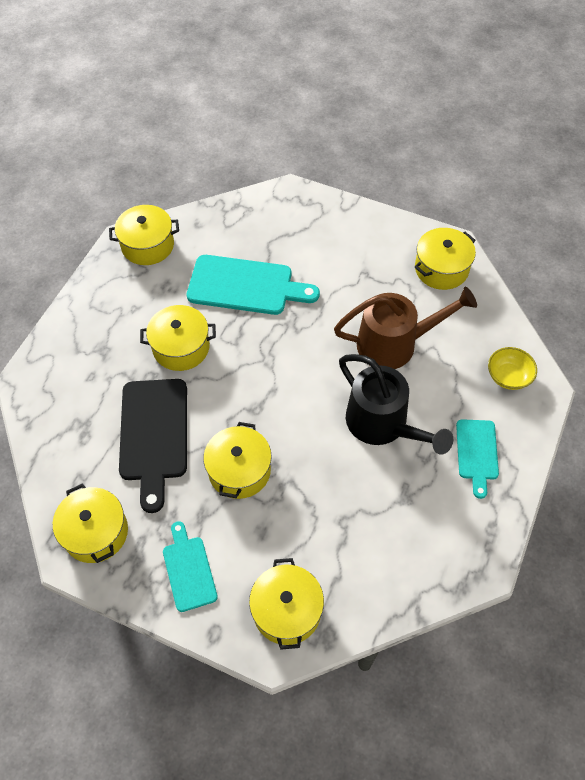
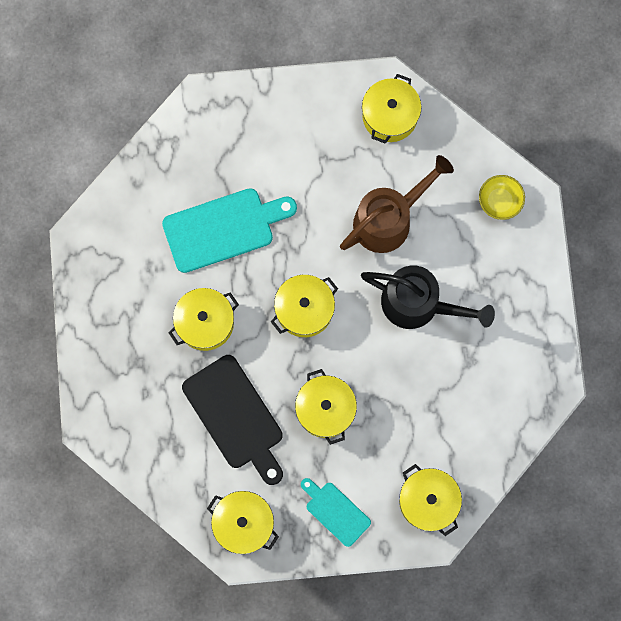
camera: 30 degrees left, 20 degrees up
(148, 245) = (104, 232): yellow pot -> yellow pot (304, 309)
(477, 453) = (507, 289): turquoise cutting board -> none

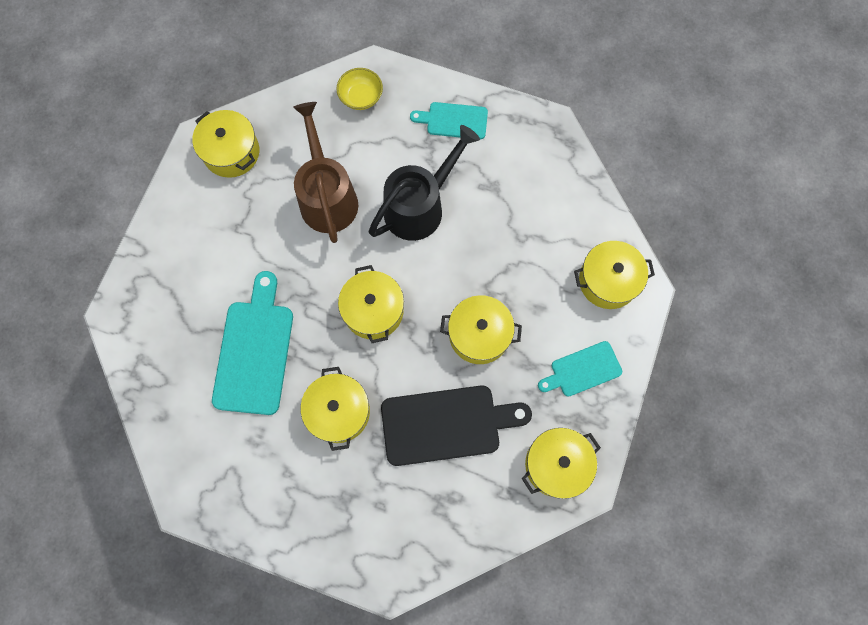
camera: 65 degrees left, 5 degrees down
(517, 295) = (453, 120): none -> turquoise cutting board

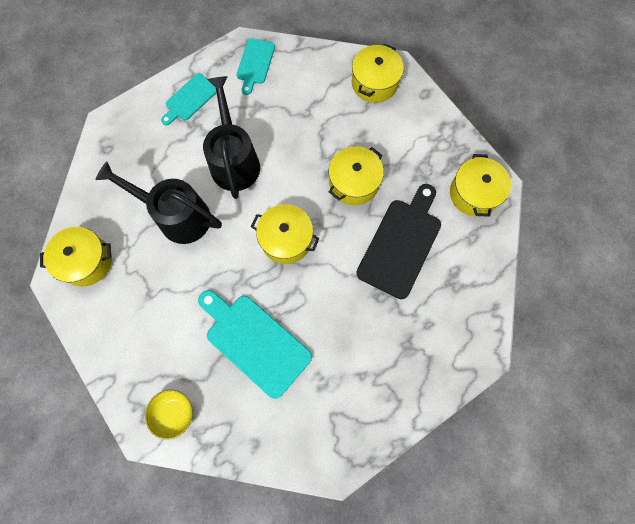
camera: 55 degrees left, 0 degrees up
(327, 196) = (177, 216): brown watering can -> black watering can
(338, 411) = (342, 310): yellow pot -> none
(361, 97) = (121, 145): yellow bowl -> yellow bowl (174, 413)
(582, 370) = (422, 137): turquoise cutting board -> turquoise cutting board (255, 64)

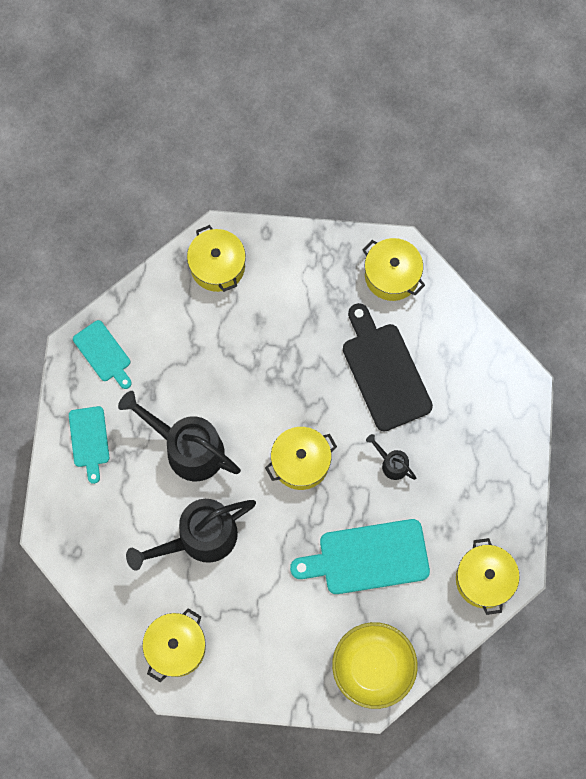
camera: 50 degrees left, 0 degrees up
(174, 413) = (373, 667): yellow bowl -> yellow bowl, size x1.74
(339, 302) = (391, 463): none -> black watering can
(354, 183) = (297, 364): yellow pot -> yellow pot (484, 579)

